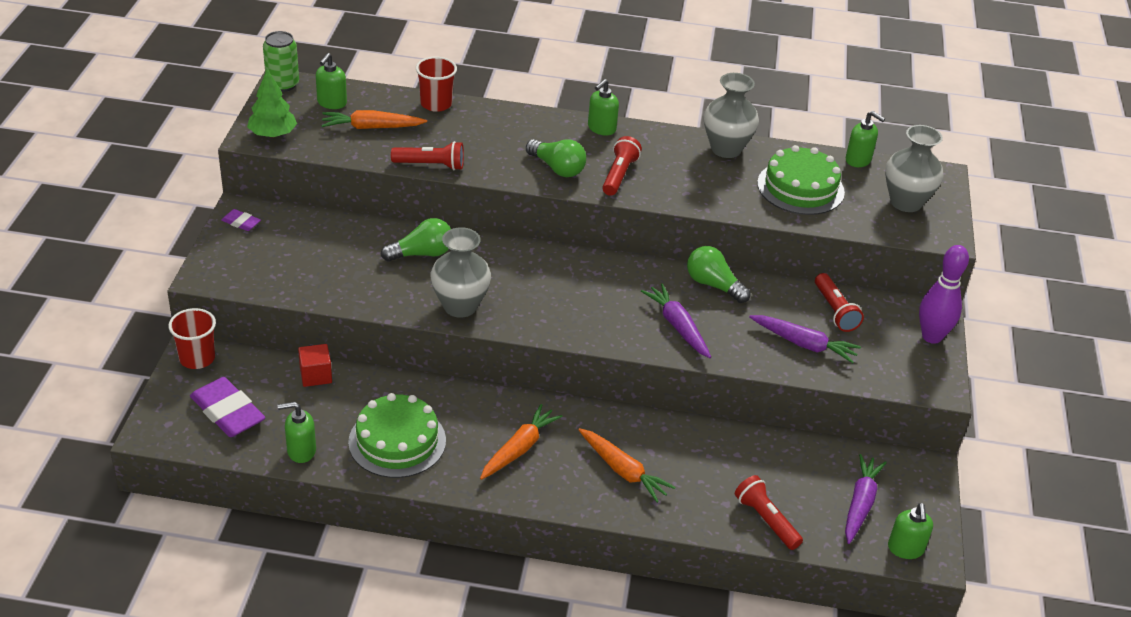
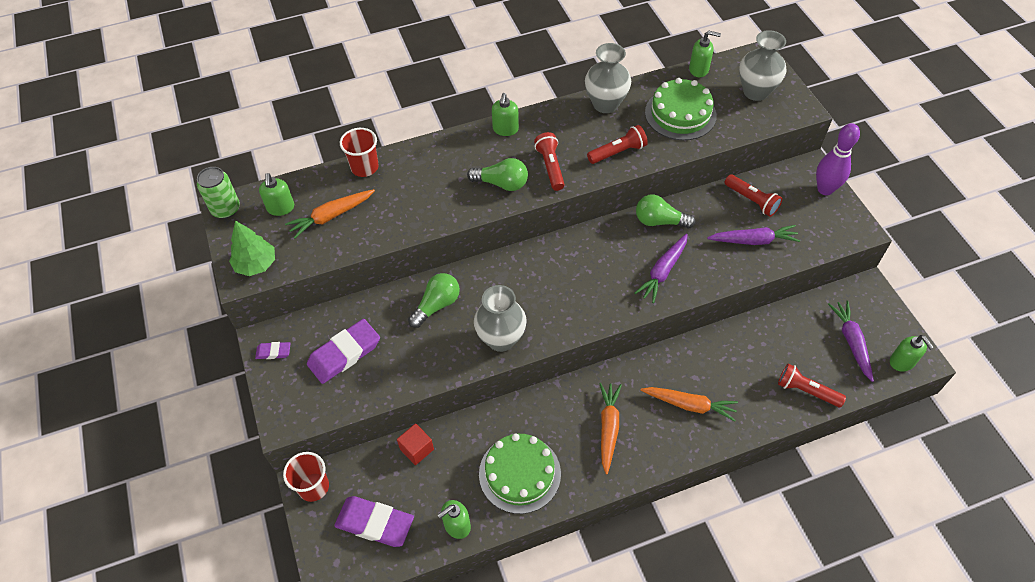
camera: 25 degrees left, 15 degrees up
(303, 252) = (344, 354): none -> purple eraser
(431, 165) = (405, 230): red flashlight -> red flashlight (618, 152)
(677, 326) = (663, 271): purple carrot -> purple carrot turned 90 degrees counterclockwise

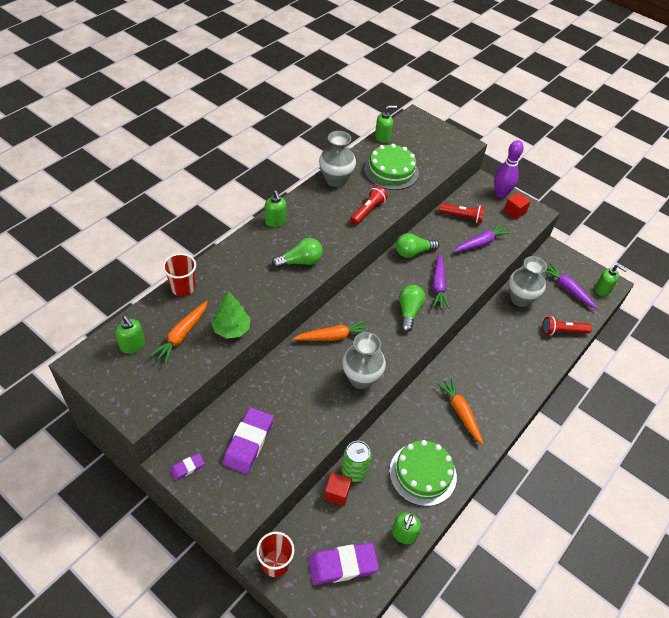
camera: 35 degrees left, 5 degrees down
(226, 209) = (82, 365): green can -> green can (354, 471)
(256, 264) = (142, 399): green tree -> green tree (231, 329)
(437, 305) = (296, 374): green light bulb -> green light bulb (409, 312)
(550, 167) = (327, 237): red flashlight -> none
(689, 405) = (501, 372): orange carrot -> orange carrot (333, 336)
(755, 92) = (429, 141): grey vase -> grey vase (520, 299)
(828, 218) = (514, 212): none -> red cube

